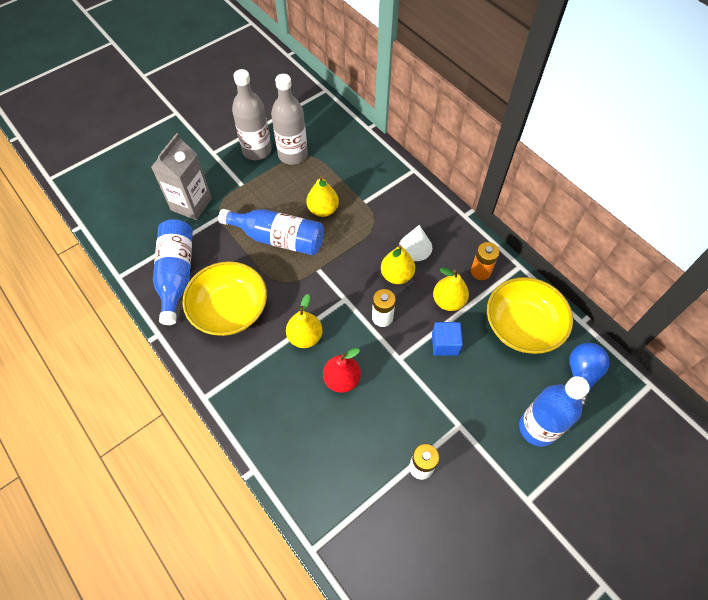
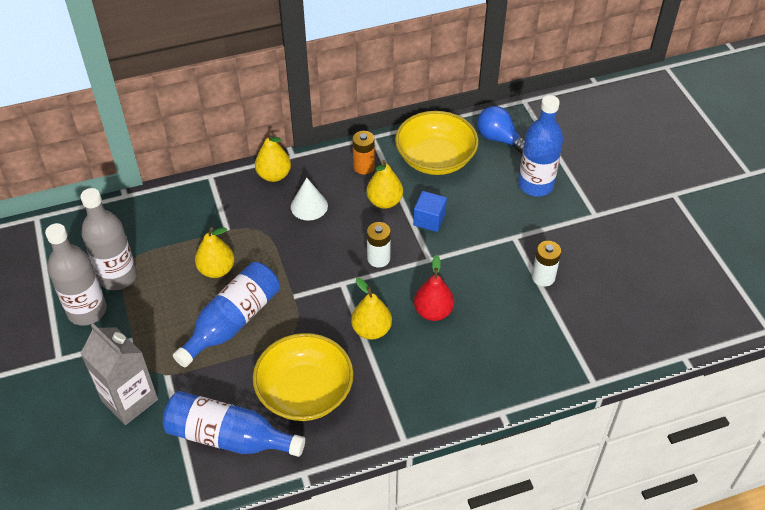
camera: 70 degrees left, 10 degrees down
(396, 275) = (335, 232): yellow pear -> yellow pear (274, 175)

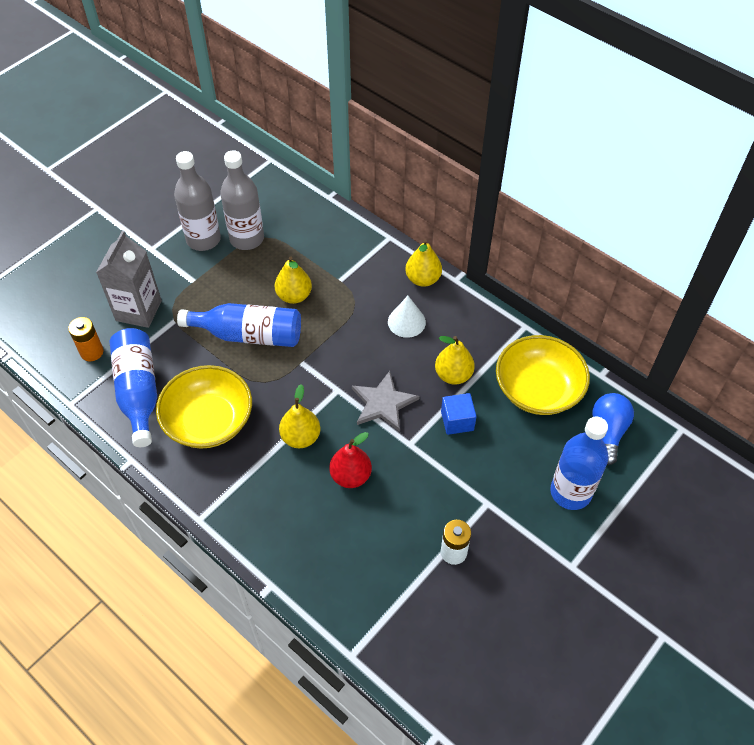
camera: 60 degrees right, 5 degrees up
(364, 167) = (483, 338): orange battery -> orange battery (92, 352)
(378, 258) = (383, 403): white battery -> grey star

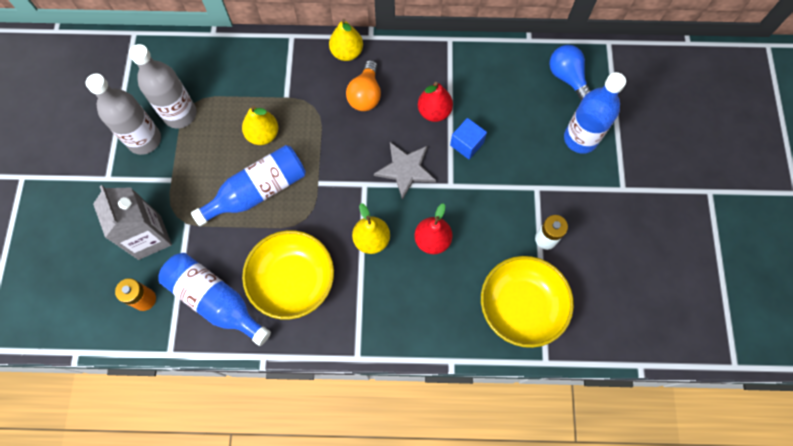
camera: 40 degrees left, 15 degrees up
(406, 322) = (365, 95): white cone -> orange light bulb
(453, 375) = (434, 112): yellow pear -> red pear
(538, 389) = (498, 80): yellow bowl -> yellow bowl (521, 306)

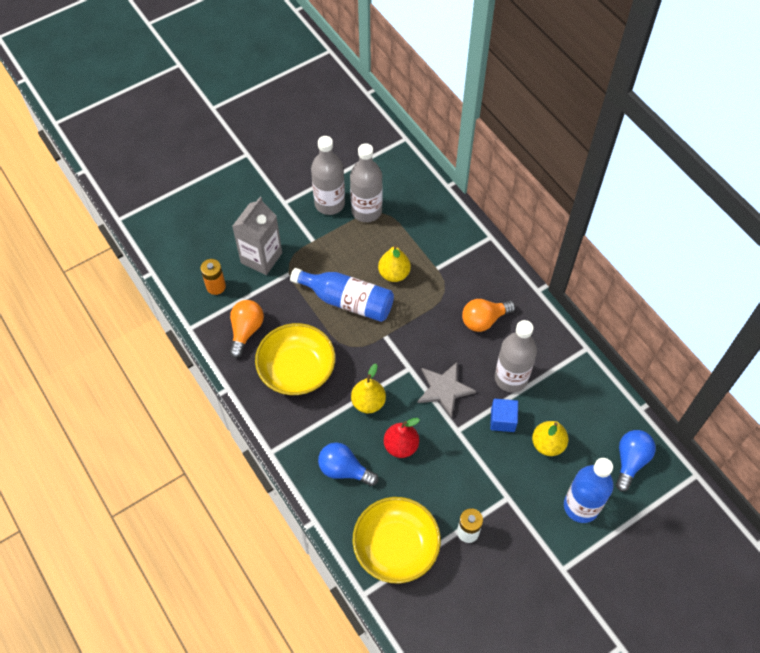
camera: 55 degrees right, 10 degrees down
(216, 301) = (246, 331): blue bottle -> orange light bulb
(347, 52) = (509, 283): yellow pear -> yellow pear (547, 444)
(421, 303) = (344, 470): none -> blue light bulb
(434, 112) = (511, 378): red pear -> grey bottle

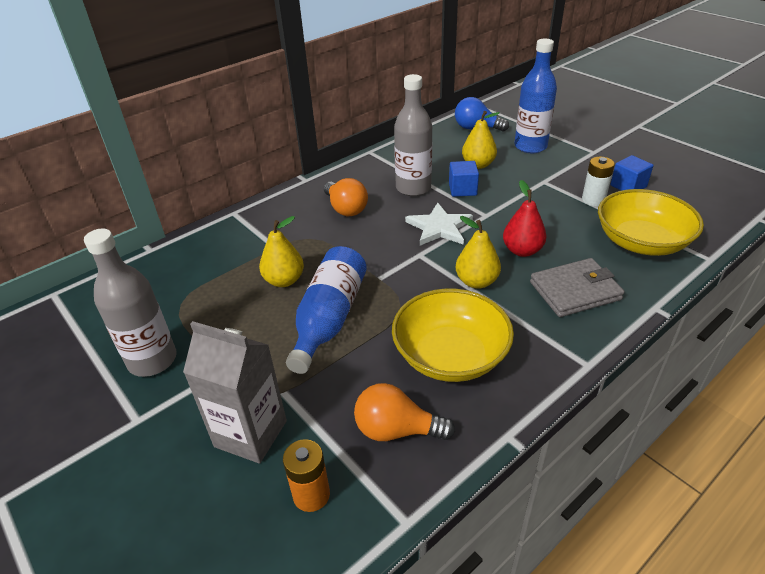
camera: 95 degrees left, 20 degrees down
(344, 470) = (575, 291): blue light bulb -> grey wallet
(366, 211) = (175, 318): grey bottle -> none
(444, 389) = (439, 227): grey star -> white star
(488, 575) = (628, 186): none -> blue cube

